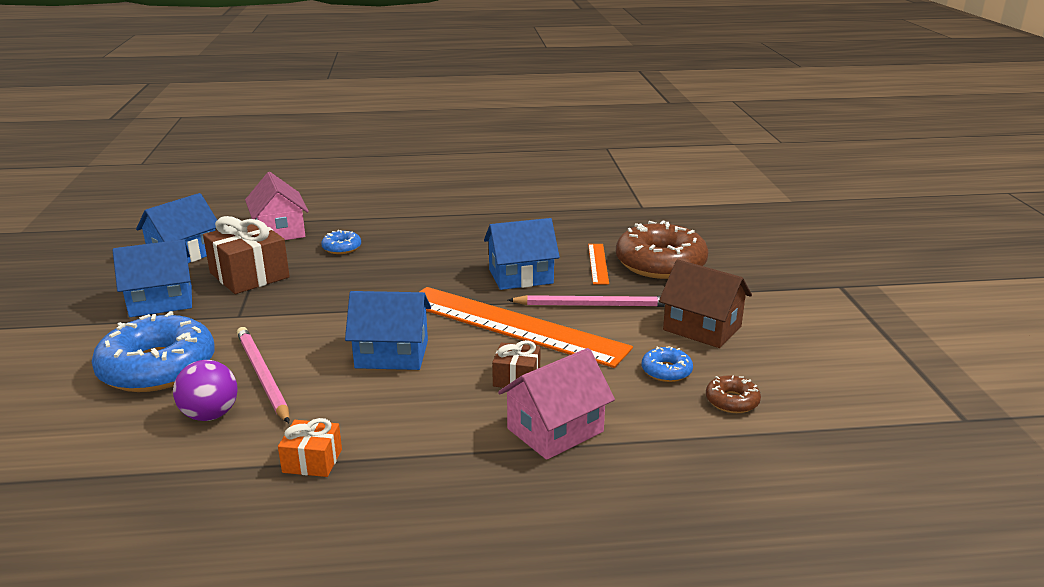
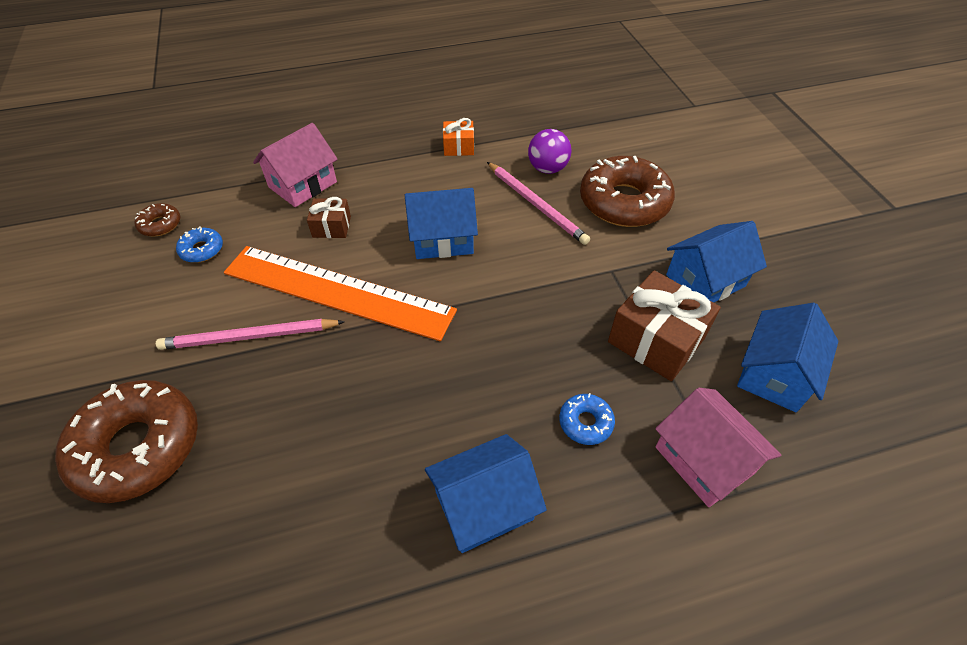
camera: 170 degrees right, 25 degrees up
(158, 368) = (624, 202): blue donut -> brown donut
(521, 276) = (332, 385): blue house -> blue house (484, 505)
(598, 263) = (226, 434): orange ruler -> none
(702, 328) = (143, 312): brown house -> none

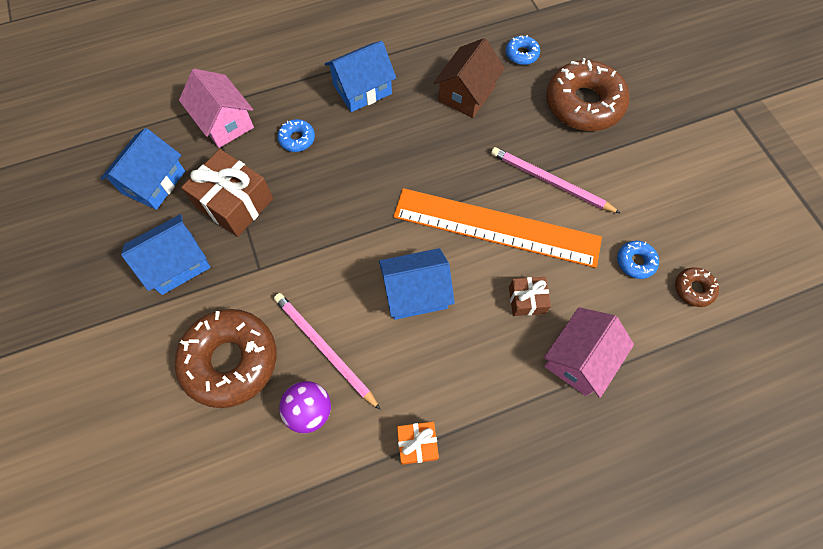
camera: 175 degrees right, 15 degrees up
(185, 560) = (521, 54): none -> blue donut
(249, 337) = (550, 182): pink pencil -> pink pencil turned 135 degrees counterclockwise
(312, 482) = (466, 94): none -> brown house

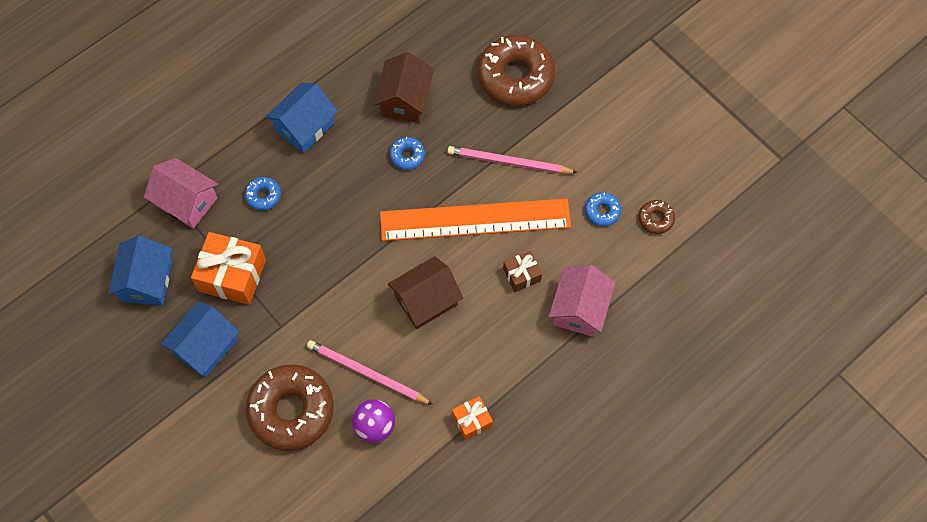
camera: 20 degrees left, 0 degrees up
(235, 203) = (232, 275): brown gift -> orange gift
(415, 293) = (426, 300): blue house -> brown house
(521, 54) = (442, 42): blue donut -> blue donut (407, 156)

